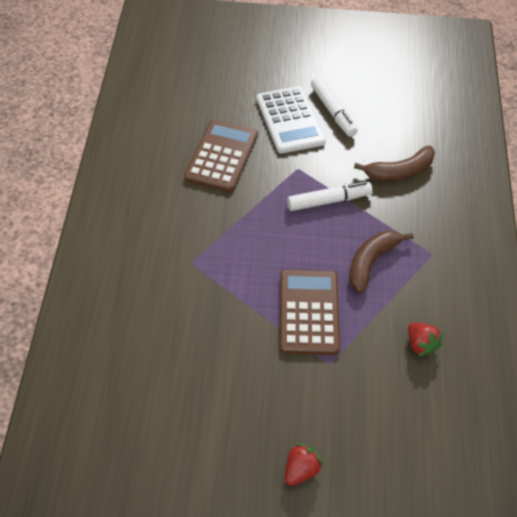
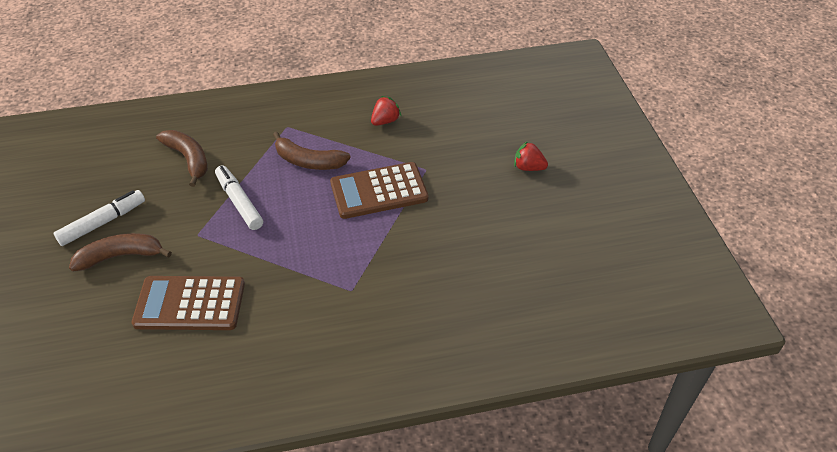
camera: 105 degrees left, 5 degrees down
(290, 120) = (121, 256): white calculator -> brown banana

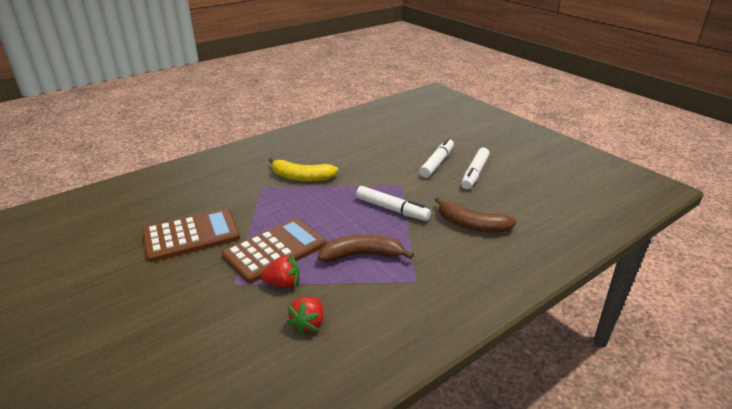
camera: 155 degrees right, 15 degrees down
(121, 256) = (436, 163): brown banana -> white marker
(190, 304) = (365, 156): brown calculator -> brown calculator (191, 236)
(296, 290) = (301, 177): none -> yellow banana
(528, 167) = (109, 321): red strawberry -> red strawberry (283, 284)

